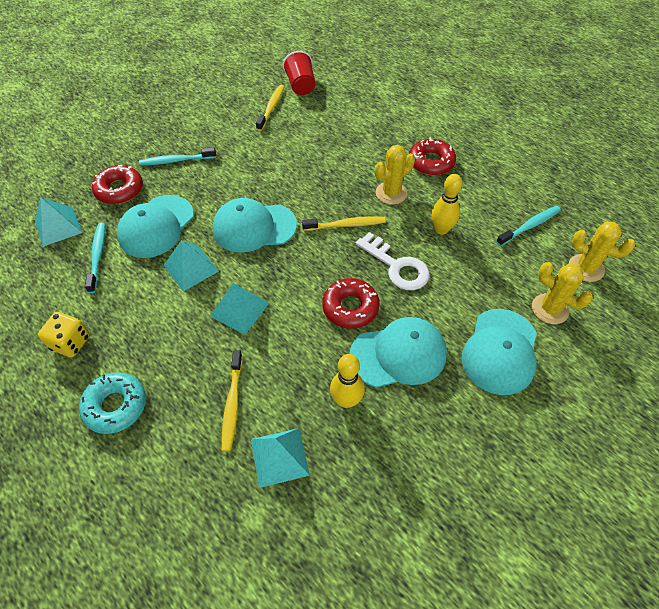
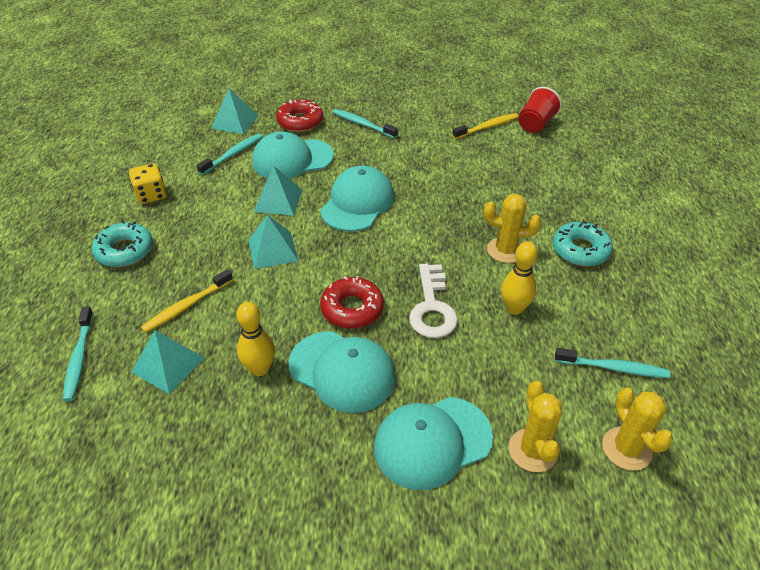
camera: 45 degrees right, 10 degrees down
(203, 517) = (79, 358): none -> turquoise toothbrush
(254, 227) = (357, 203): turquoise cap -> turquoise cap turned 75 degrees clockwise
(346, 225) = (431, 248): yellow toothbrush -> none
(431, 162) = (580, 250): red donut -> turquoise donut

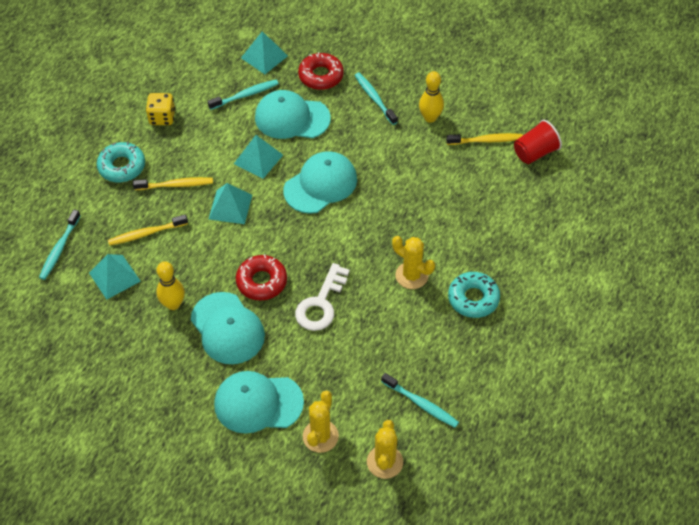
camera: 25 degrees right, 10 degrees up
(198, 249) = (176, 185): none -> yellow toothbrush
(514, 308) = (382, 328): yellow bowling pin -> yellow bowling pin (430, 118)

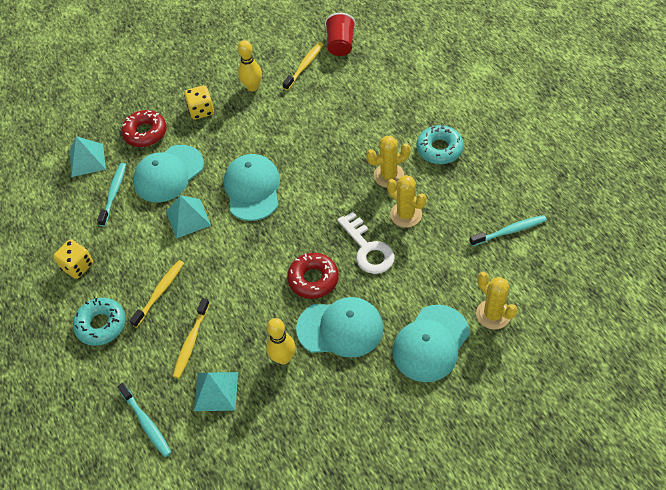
camera: 50 degrees left, 0 degrees up
(230, 207) = (219, 263): turquoise pyramid -> none
(374, 98) = (201, 111): turquoise toothbrush -> yellow dice
(385, 462) = (546, 282): yellow cactus -> yellow cactus (406, 214)

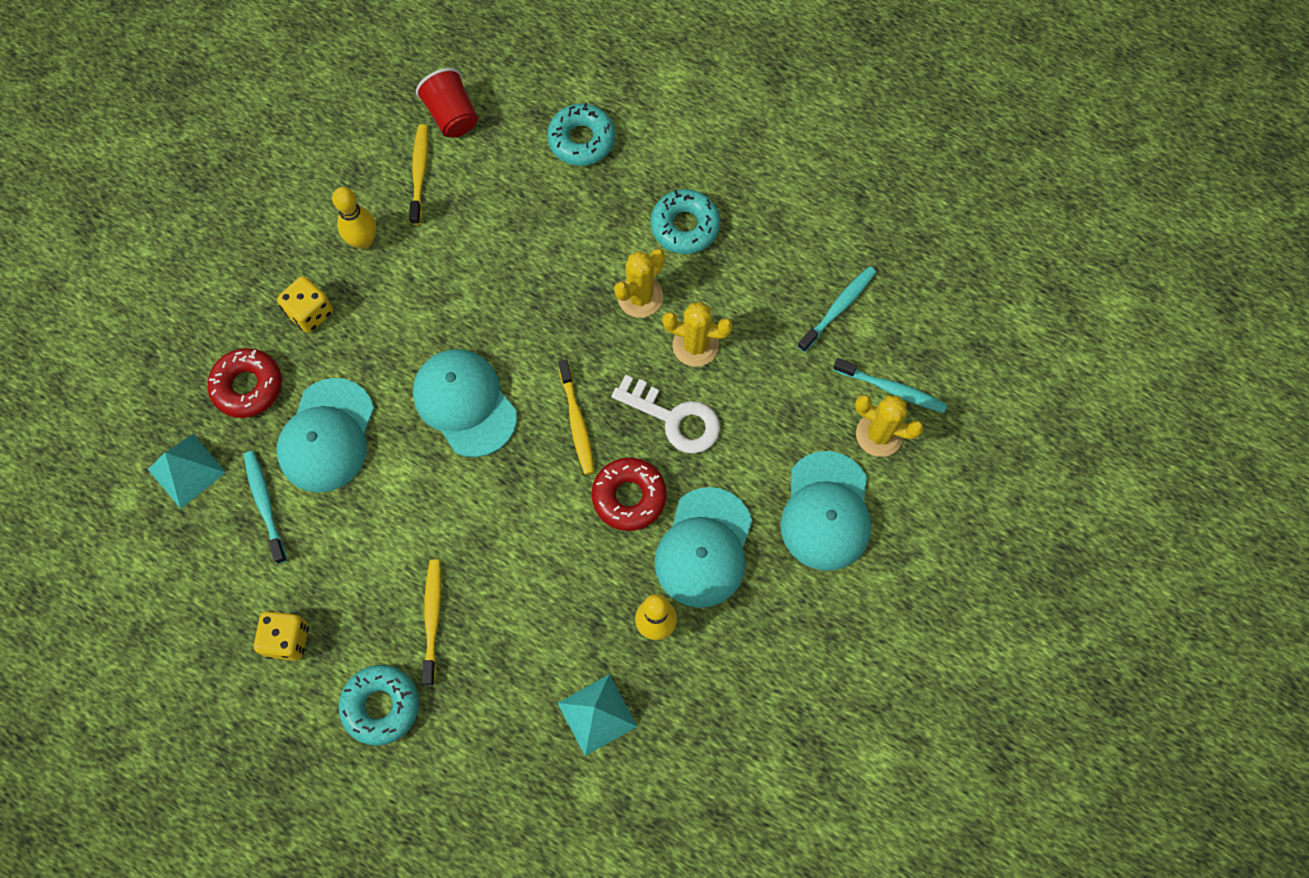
camera: 35 degrees left, 15 degrees up
(146, 423) = (533, 805): turquoise toothbrush -> turquoise toothbrush (892, 389)
(188, 218) = (401, 490): turquoise pyramid -> none
(191, 342) = (521, 665): yellow toothbrush -> yellow toothbrush (577, 422)
(340, 328) = (704, 548): turquoise cap -> turquoise cap turned 135 degrees clockwise
(406, 82) = (581, 140): none -> turquoise donut

